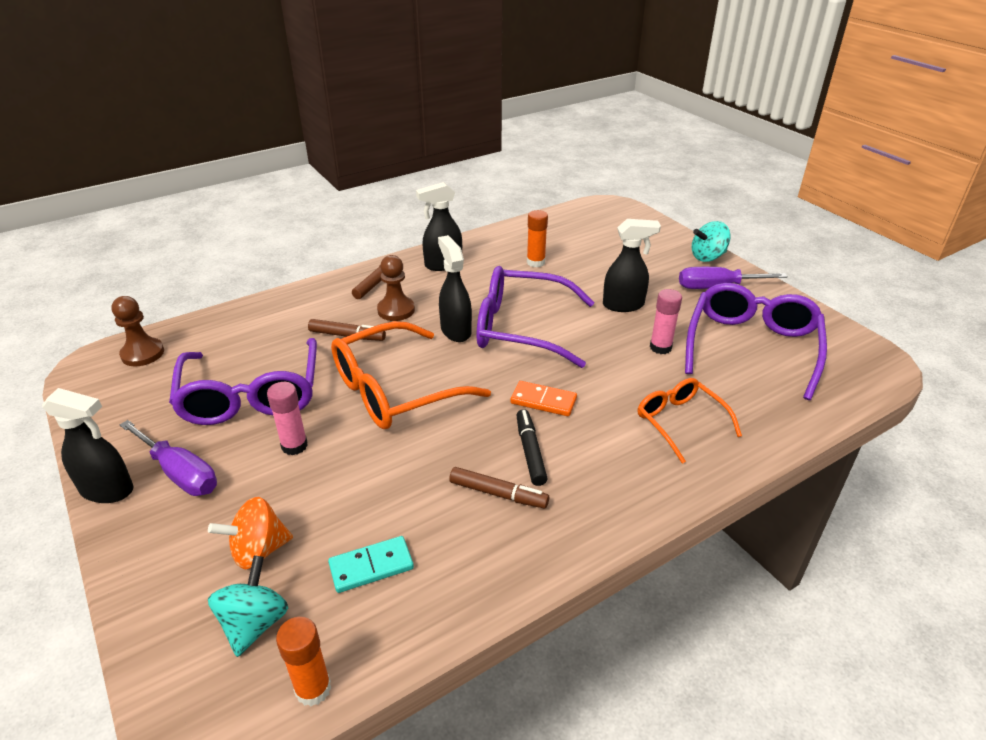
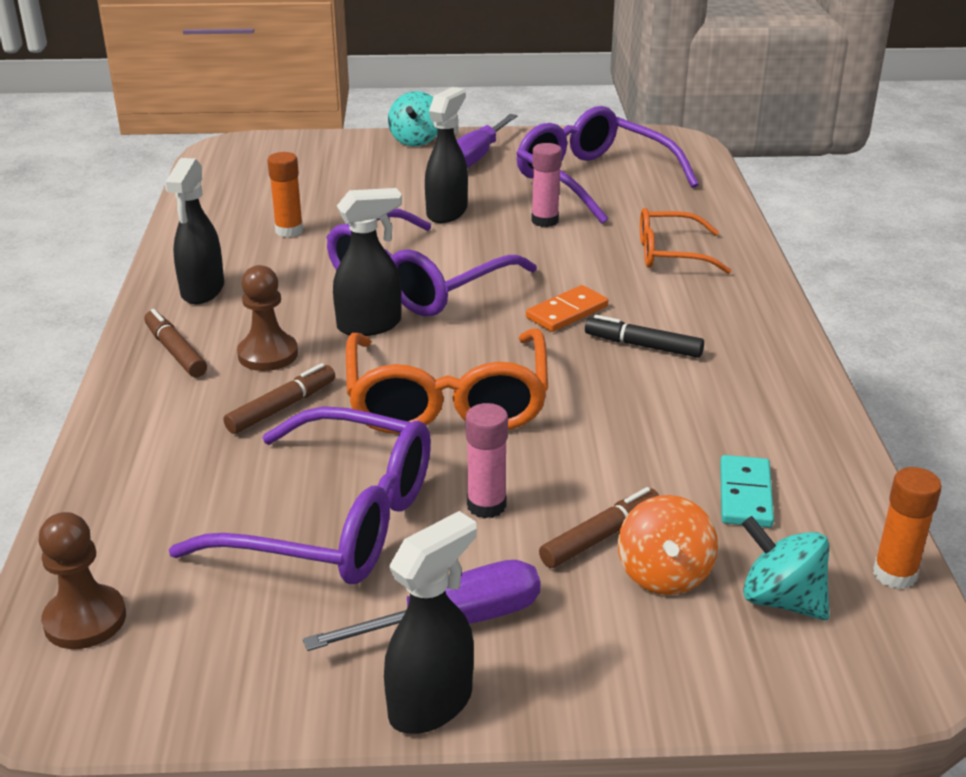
camera: 60 degrees left, 5 degrees down
(455, 330) = (370, 325): black spray bottle -> black spray bottle turned 150 degrees clockwise
(497, 493) = (692, 384): brown marker -> brown marker (600, 537)

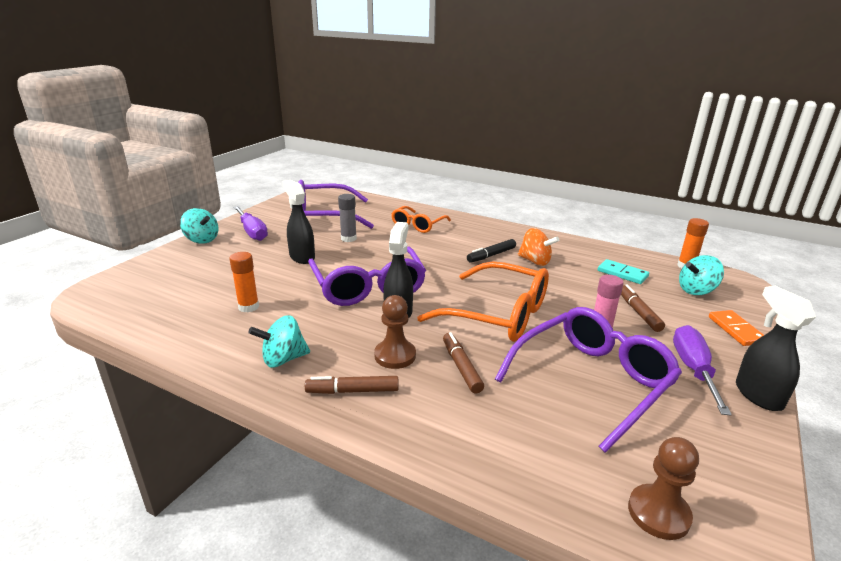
camera: 60 degrees left, 5 degrees down
(202, 291) = (283, 359): black spray bottle -> turquoise spinning top
(545, 221) = (348, 238): pink glue stick -> grey glue stick
(567, 312) = (443, 261): orange domino -> orange domino (736, 330)
(664, 575) = (672, 308): orange spinning top -> orange spinning top (535, 261)

